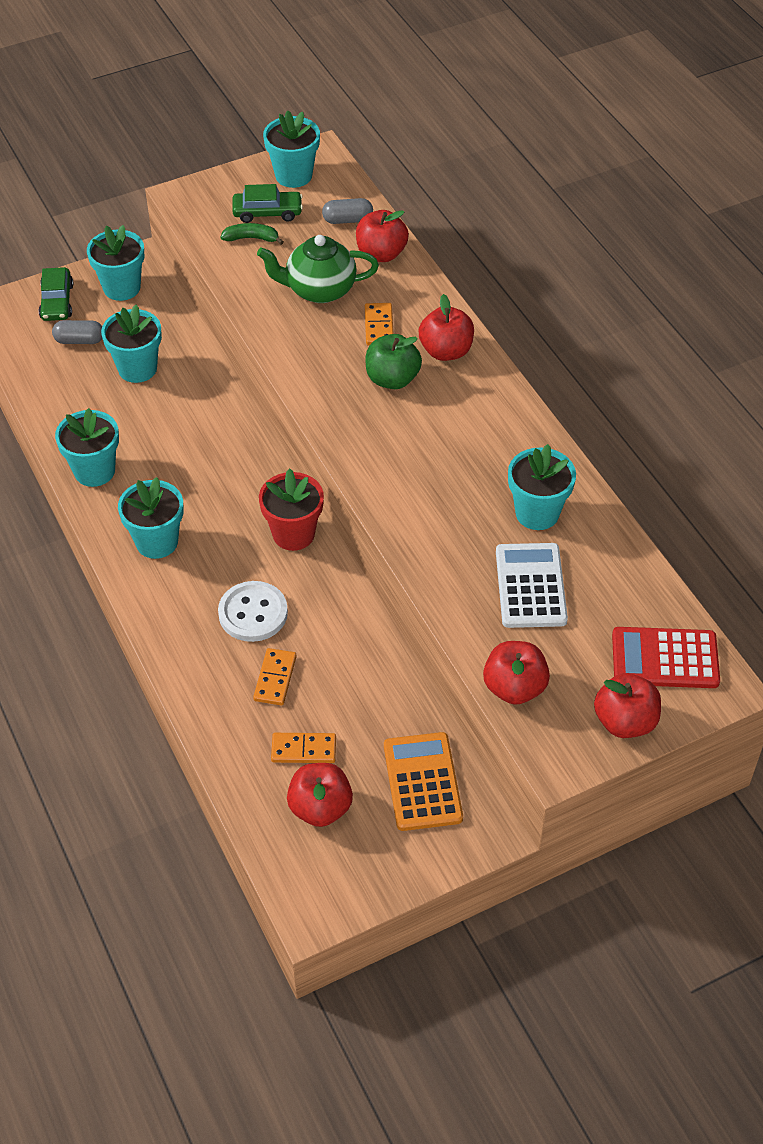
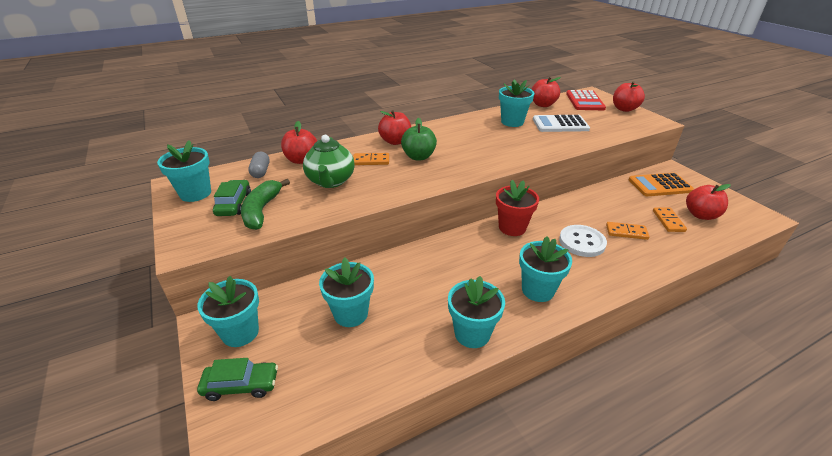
camera: 90 degrees left, 15 degrees down
(79, 340) = (305, 360): grey capsule -> none
(251, 238) = (261, 210): green banana -> green banana, size x1.63
(514, 688) = (624, 129): red apple -> red apple (543, 105)

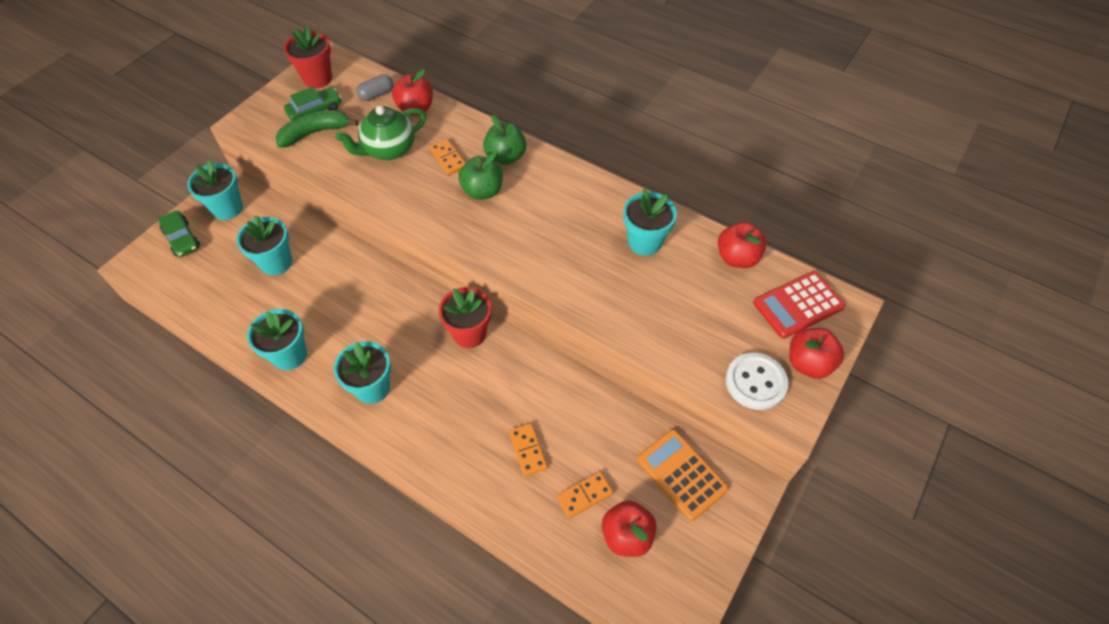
camera: 60 degrees right, 20 degrees up
(195, 193) = (317, 78): turquoise flower pot -> red flower pot
(395, 141) = (505, 157): red apple -> green apple
(560, 124) = (678, 296): white calculator -> none
(582, 242) = (479, 408): white button -> white button (755, 382)

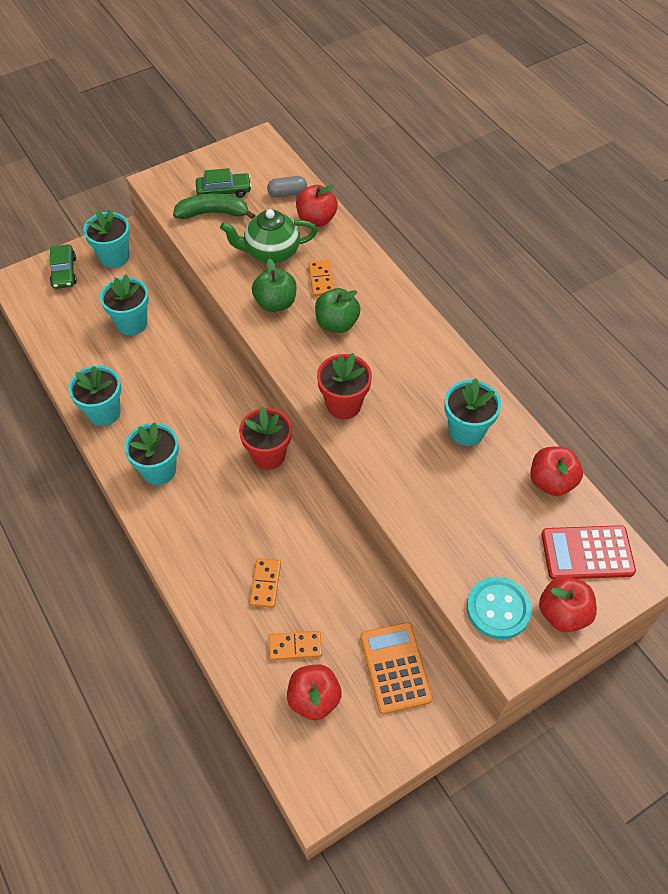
camera: 25 degrees right, 0 degrees up
(317, 78) = (241, 160): red flower pot -> red flower pot (343, 405)
(505, 157) = (376, 297): green apple -> green apple (275, 303)
(755, 382) = (498, 609): white button -> turquoise button

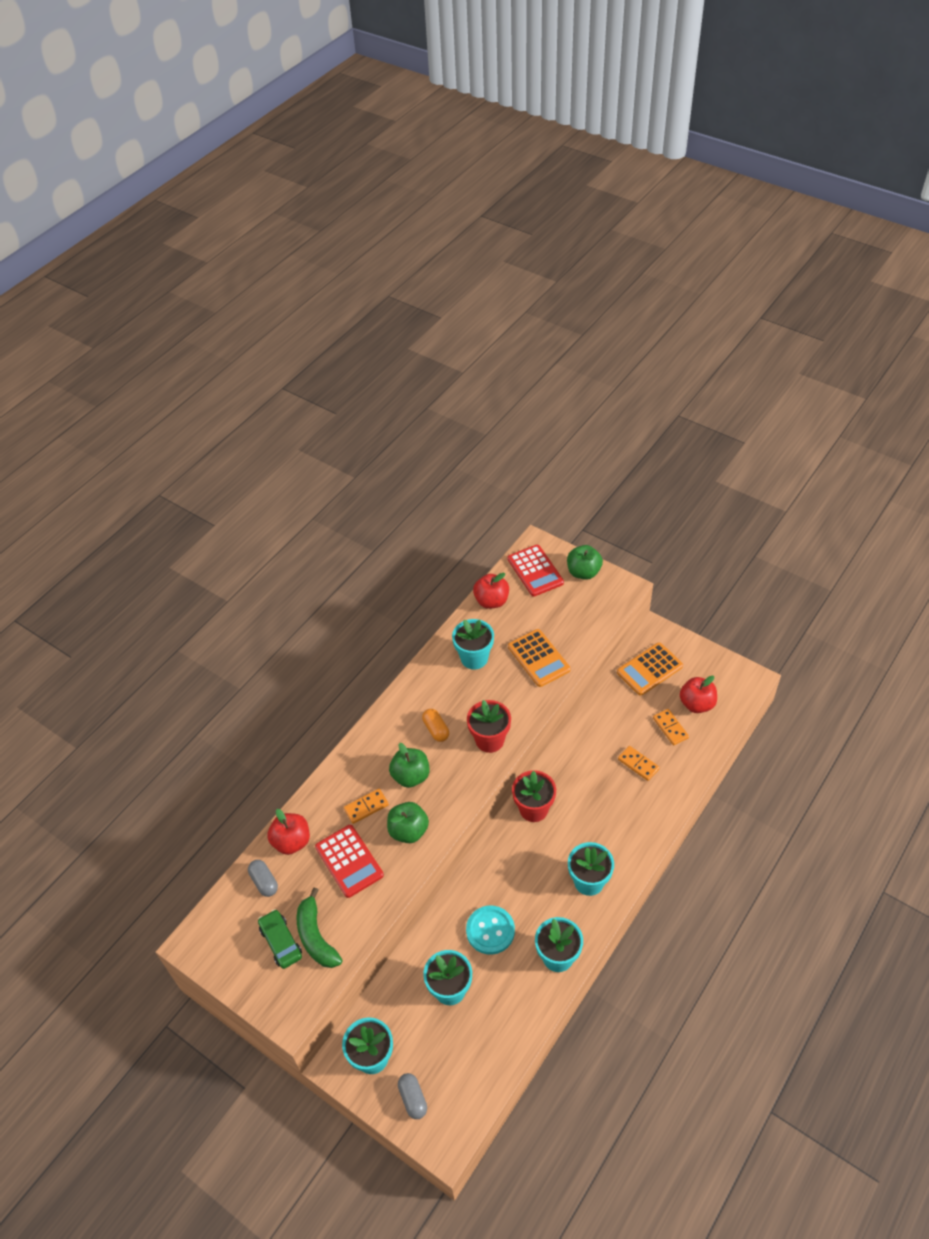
camera: 110 degrees left, 5 degrees down
(64, 272) = (413, 1099): green car -> grey capsule
(265, 583) = (638, 764): orange domino -> orange domino turned 60 degrees clockwise
(271, 252) = (349, 861): green teapot -> red calculator
(383, 362) = (436, 729): none -> orange capsule
(435, 497) = (538, 658): none -> orange calculator
(498, 609) = (599, 602): turquoise button -> turquoise button (490, 930)
(563, 613) = (583, 572): red apple -> green apple

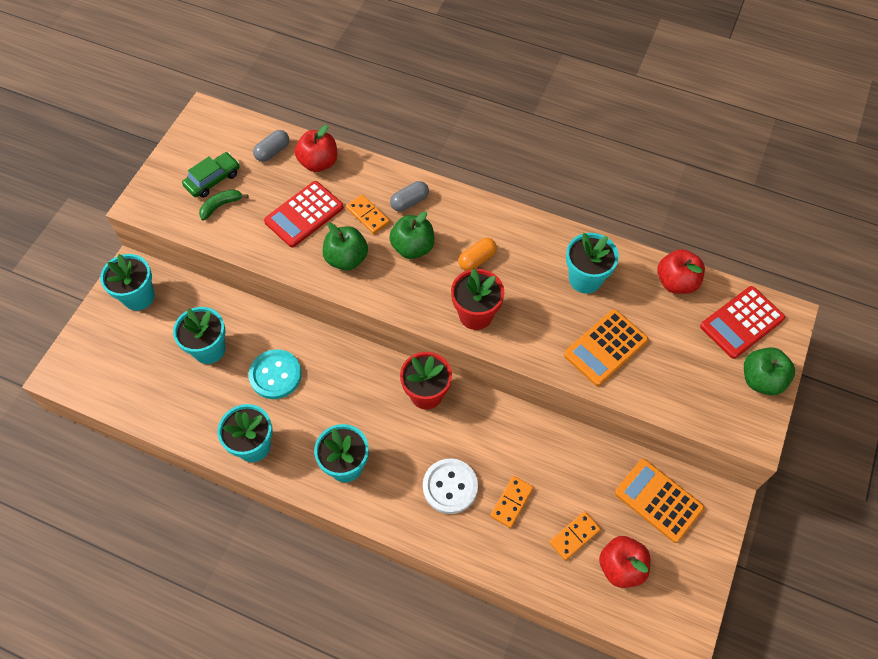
camera: 75 degrees right, 10 degrees up
(316, 937) = (221, 206): green banana -> green banana, size x0.61
(413, 1099) = (101, 338): grey capsule -> grey capsule (409, 202)
(619, 805) = (450, 487): none -> white button

